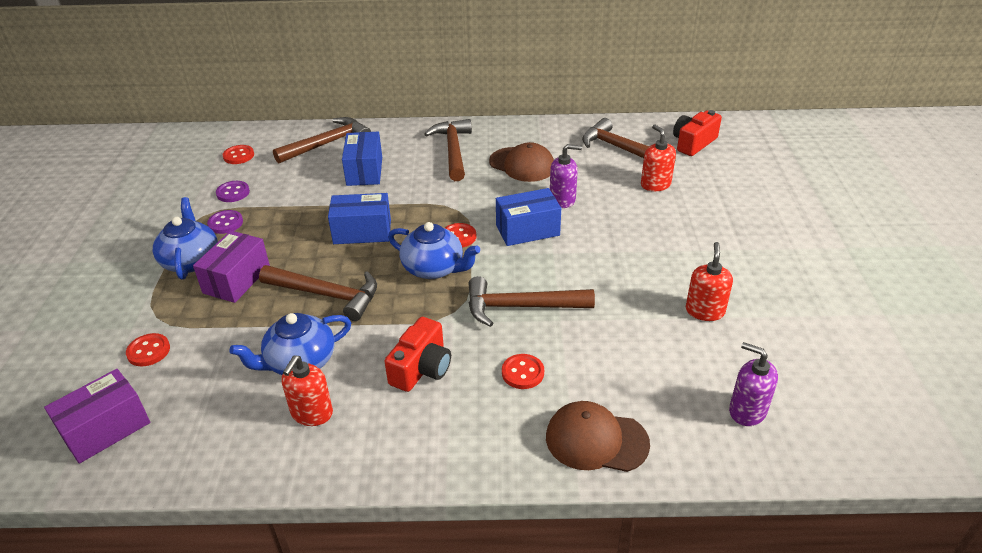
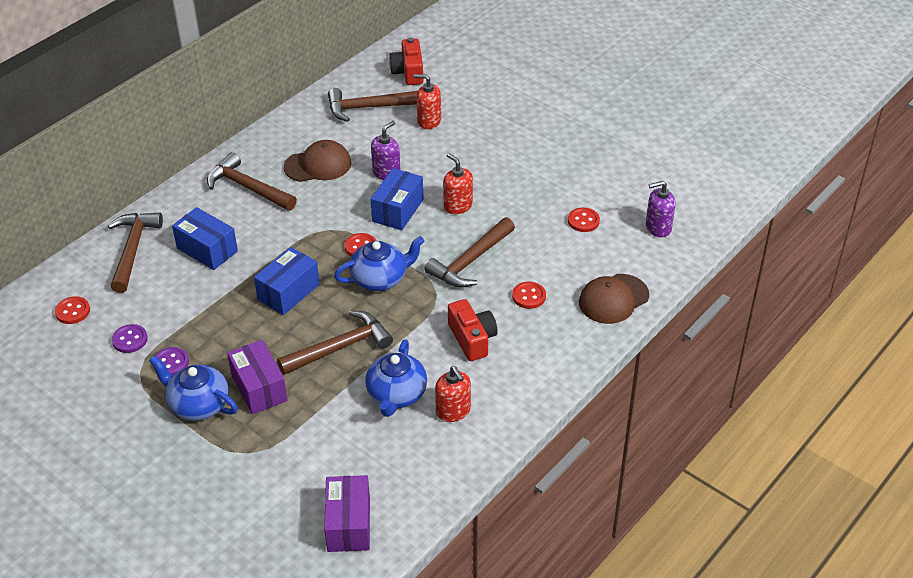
camera: 50 degrees left, 5 degrees up
(148, 351) = (287, 471): red button -> red button (583, 221)
(705, 311) = (569, 187): red soap dispenser -> red soap dispenser (458, 206)

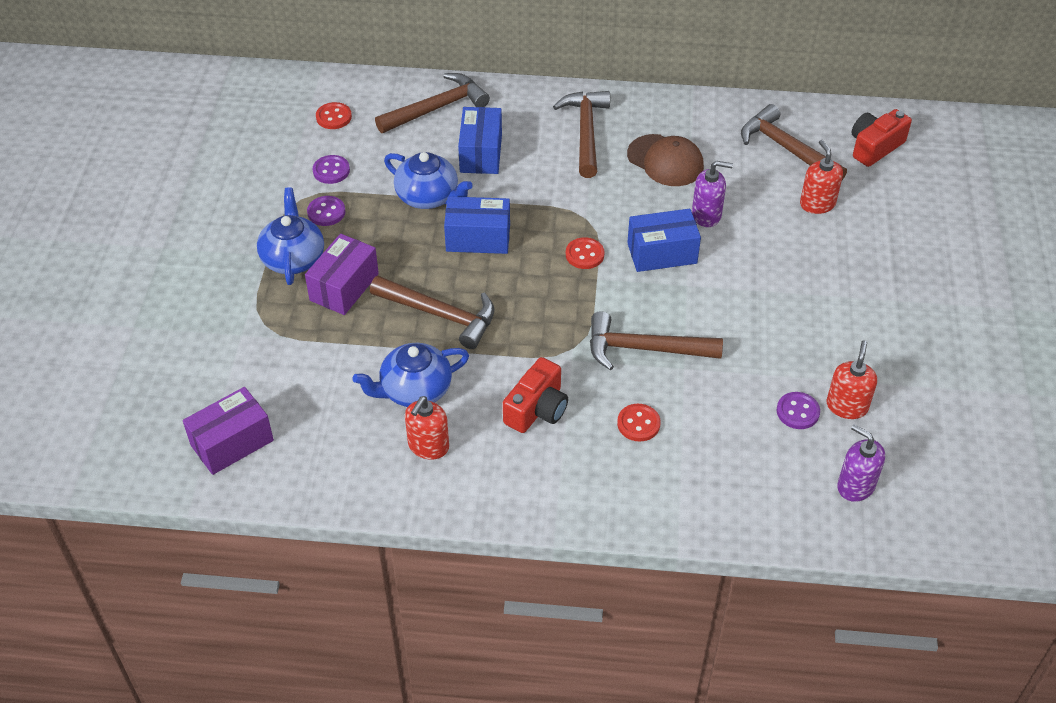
camera: 55 degrees right, 5 degrees up
(380, 278) = (555, 293): blue teapot -> blue teapot (428, 197)
(458, 206) = (715, 295): red soap dispenser -> red soap dispenser (847, 406)
(583, 221) = (797, 412): red button -> purple button
(613, 299) = (702, 500): brown cap -> none

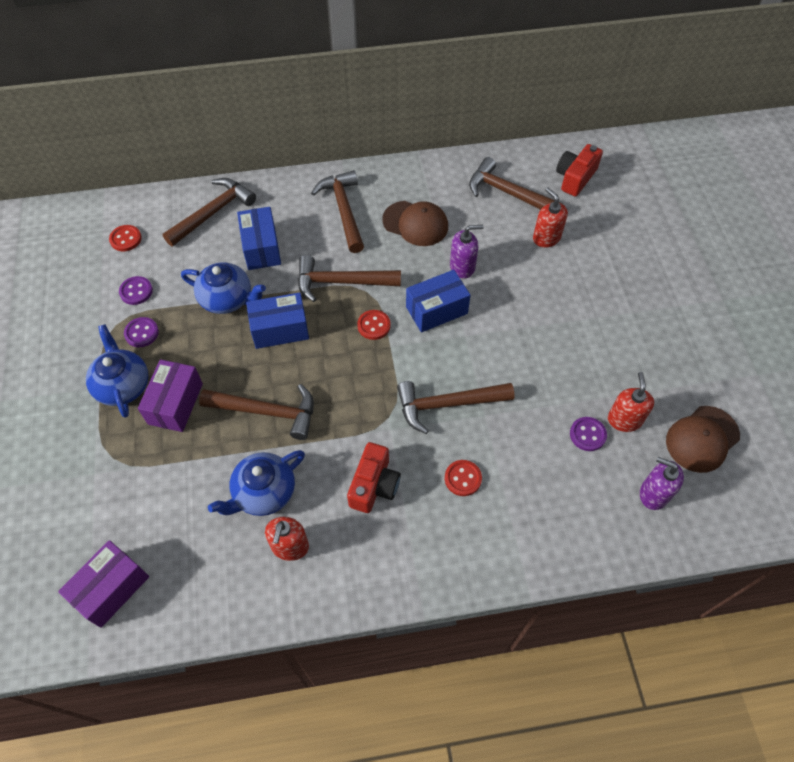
camera: 15 degrees left, 10 degrees up
(560, 204) = (341, 282): none -> brown hammer
(934, 444) = (702, 439): none -> brown cap

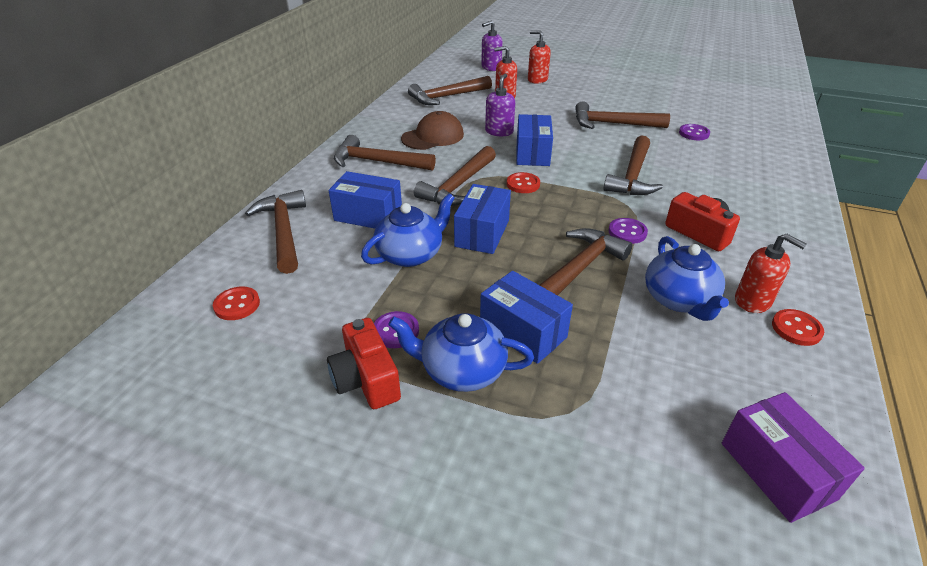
camera: 60 degrees left, 20 degrees down
(136, 291) = (328, 318): purple button -> purple button (627, 232)
(175, 403) = (523, 332): purple box -> blue box
(463, 478) = (711, 190): red button -> red button (796, 329)
(553, 353) = (612, 124): none -> brown hammer
(575, 178) = (462, 74): red camera -> red camera (366, 379)
(624, 420) = (688, 119): red soap dispenser -> red soap dispenser (537, 79)
(653, 494) = (755, 127): purple soap dispenser -> purple soap dispenser (491, 67)
(702, 439) = (717, 102): brown cap -> none

